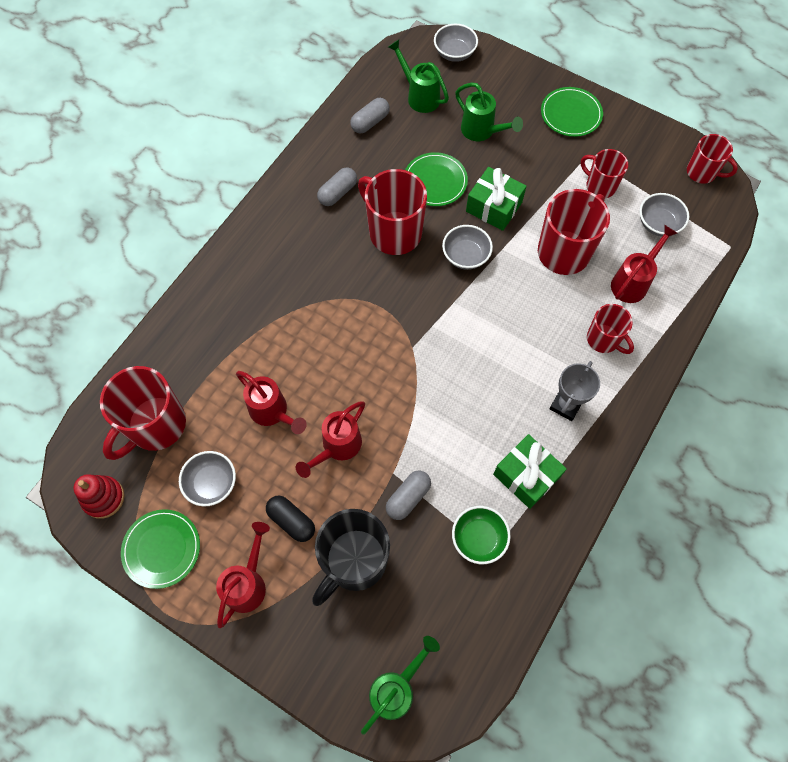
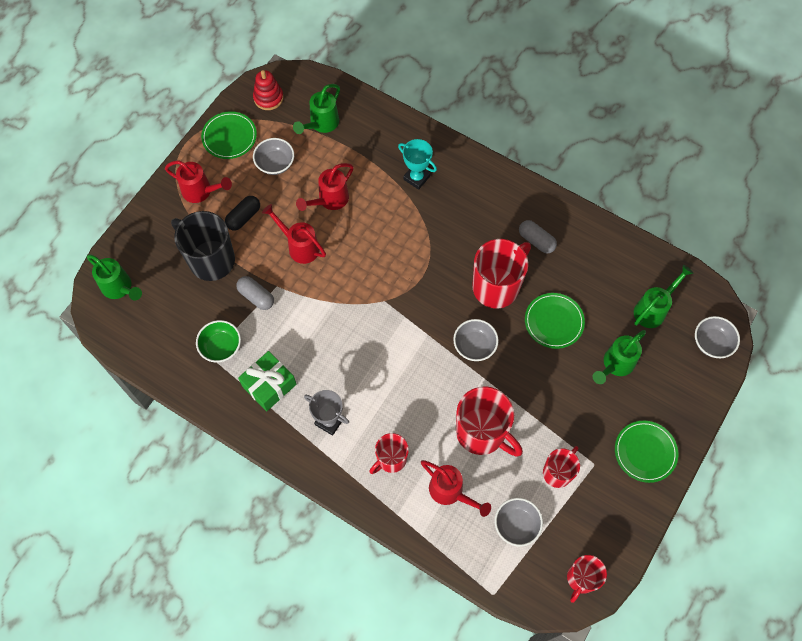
camera: 90 degrees right, 0 degrees up
(156, 425) = (321, 124): red mug -> green watering can
(247, 312) = (416, 178): none -> turquoise trophy
(370, 122) = (617, 266): grey capsule -> none
(494, 207) = (528, 372): green gift -> none

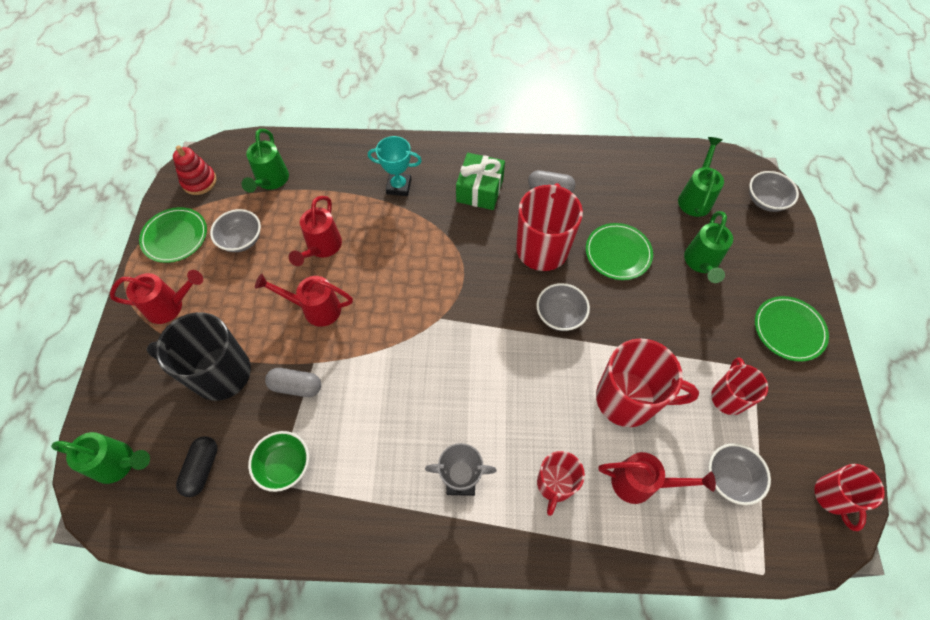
camera: 30 degrees left, 5 degrees down
(244, 217) = (235, 309): black capsule -> black capsule (202, 469)
(269, 385) = (367, 478): green gift -> green gift (480, 190)

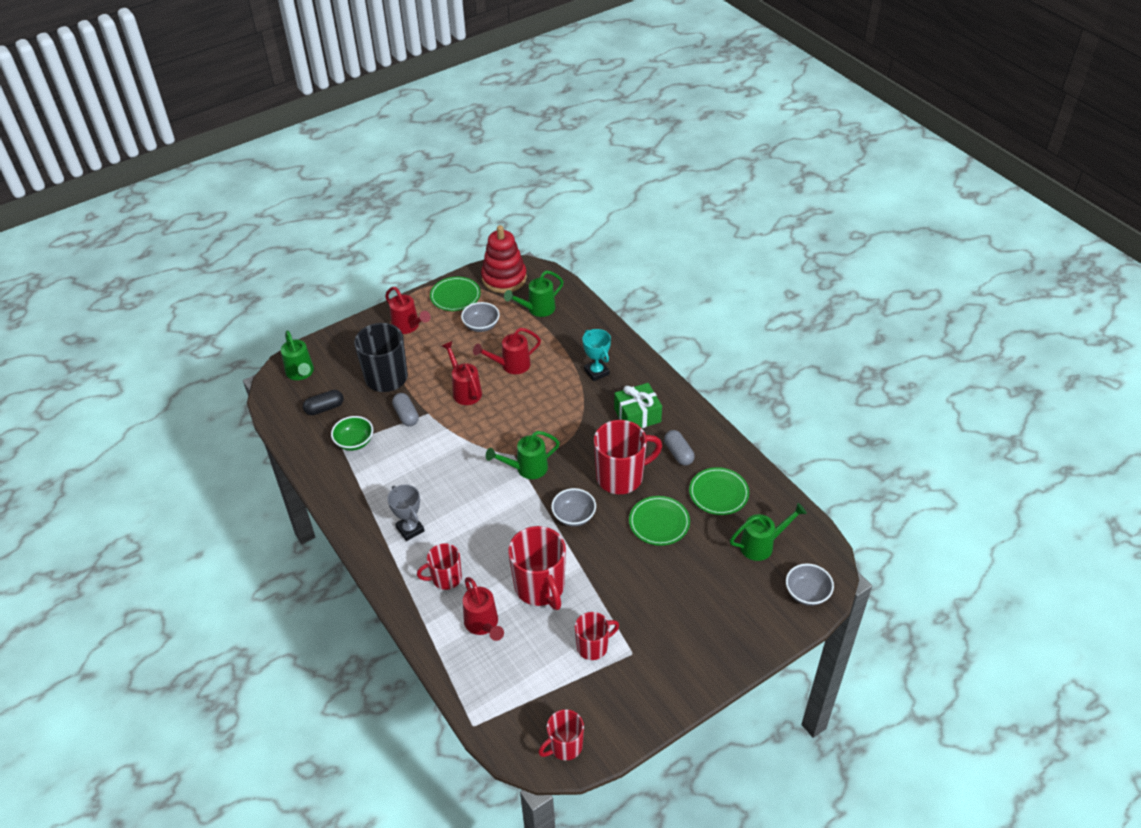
camera: 55 degrees right, 15 degrees down
(199, 181) = (504, 278): red stacking toy -> red stacking toy, size x1.64
(701, 263) = (699, 578): green watering can -> green watering can (527, 469)
(730, 478) = (528, 675): grey bowl -> none
(789, 330) = (688, 661): green plate -> green plate (718, 493)

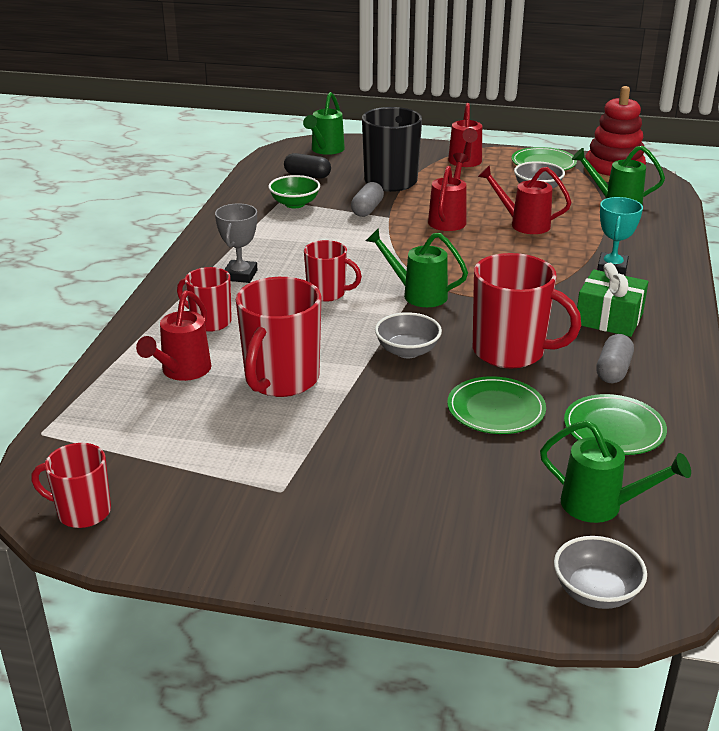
camera: 45 degrees right, 15 degrees down
(593, 646) = (251, 457): red mug -> red mug (327, 293)

